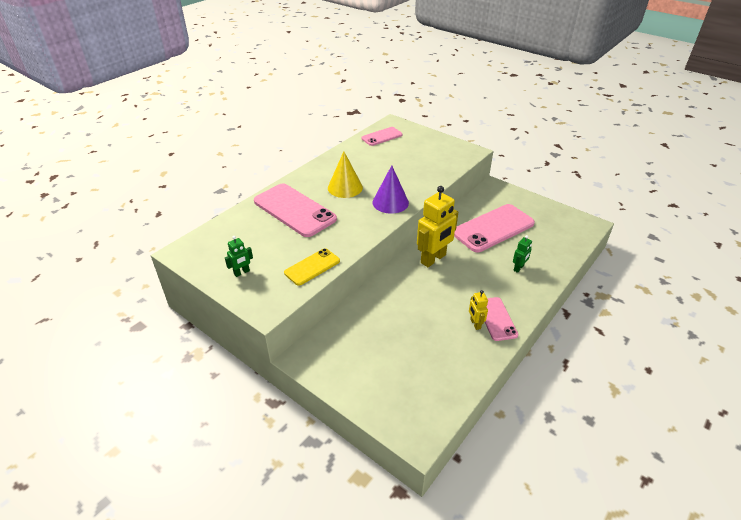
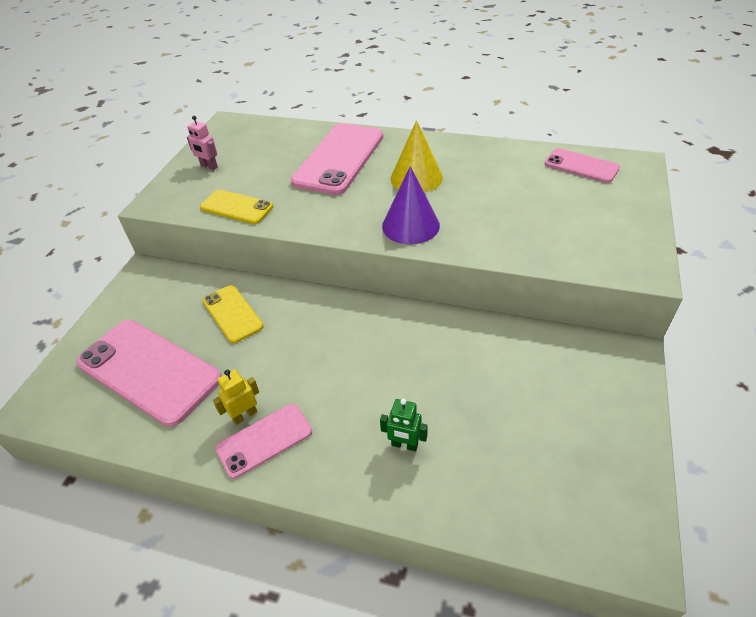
camera: 70 degrees right, 5 degrees up
(242, 272) = (209, 166): green robot -> pink robot
(384, 314) = (232, 314): none -> yellow phone
(433, 259) = (368, 329): yellow robot -> none
(493, 228) = (495, 382): pink phone -> pink phone (149, 371)

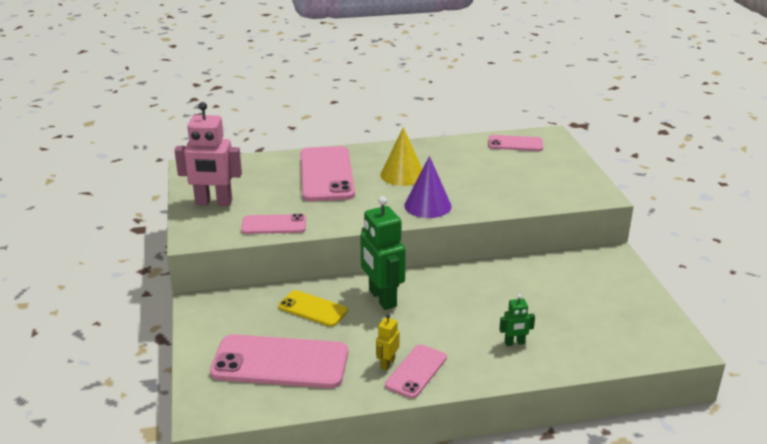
camera: 30 degrees left, 15 degrees down
(209, 166) = (213, 202): pink robot -> pink robot, size x2.10
(236, 207) = (274, 225): yellow phone -> pink phone
(308, 324) = (382, 298): none -> green robot

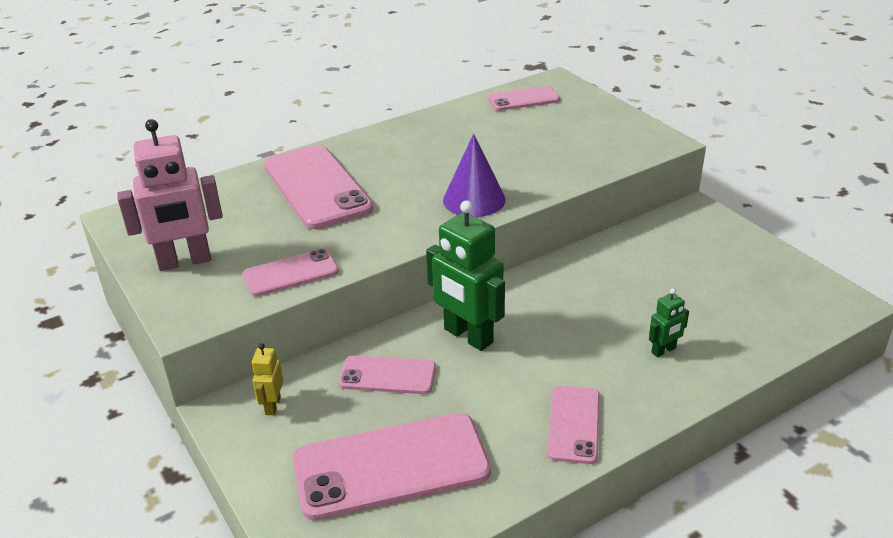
camera: 20 degrees left, 5 degrees up
(313, 309) = (387, 375): yellow phone -> pink phone
(387, 363) = (531, 424): yellow robot -> yellow robot (272, 406)
(402, 175) = (415, 166): yellow cone -> none

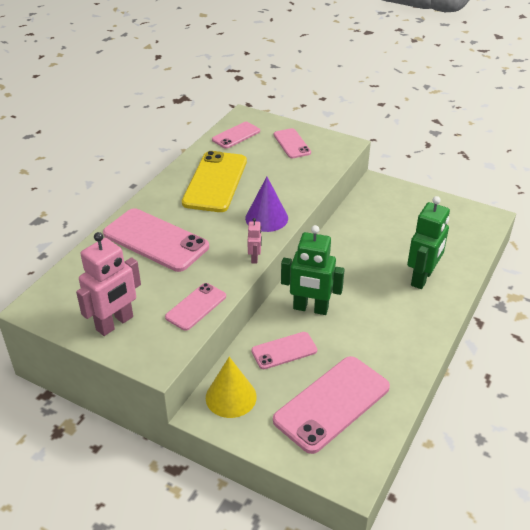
camera: 30 degrees left, 5 degrees up
(272, 406) = (231, 397): yellow robot -> yellow cone
(415, 240) = (254, 258): none -> pink robot
(448, 143) = (215, 182): none -> yellow phone
(574, 424) = (409, 339): pink phone -> pink phone (292, 144)
(664, 350) = (422, 278): green robot -> green robot, size x2.10

